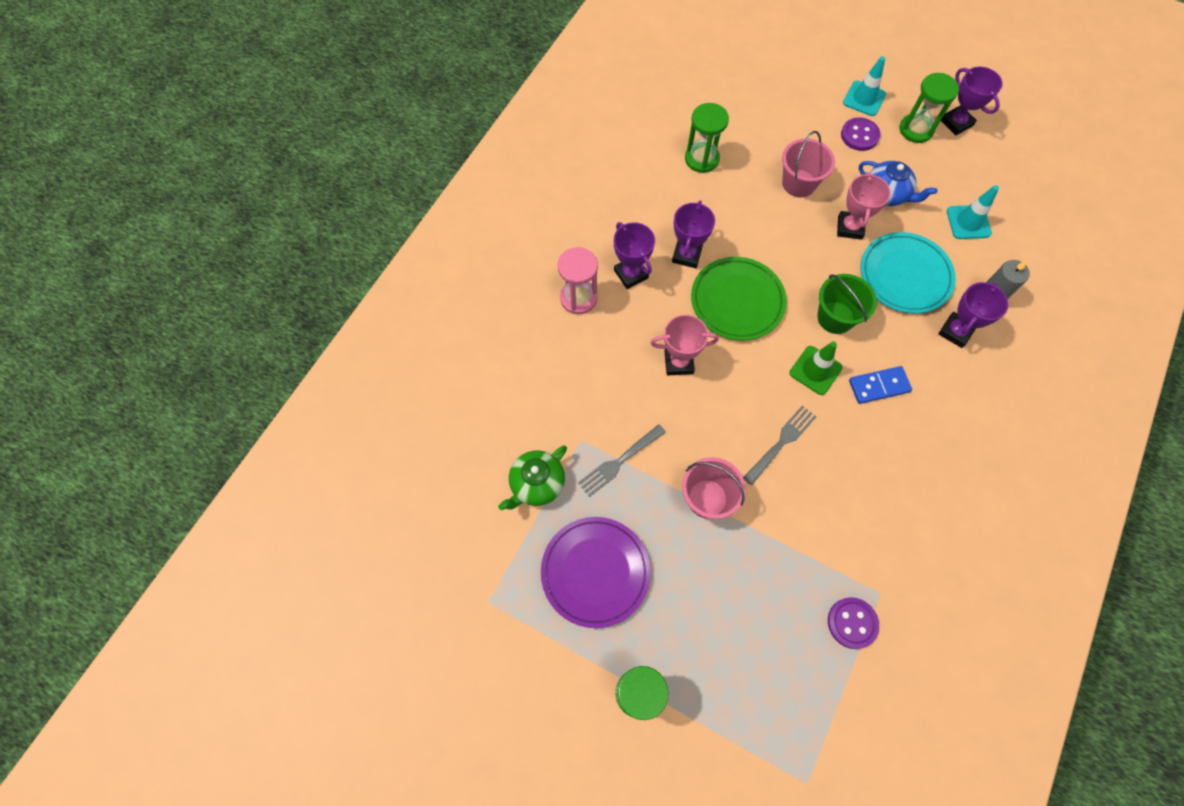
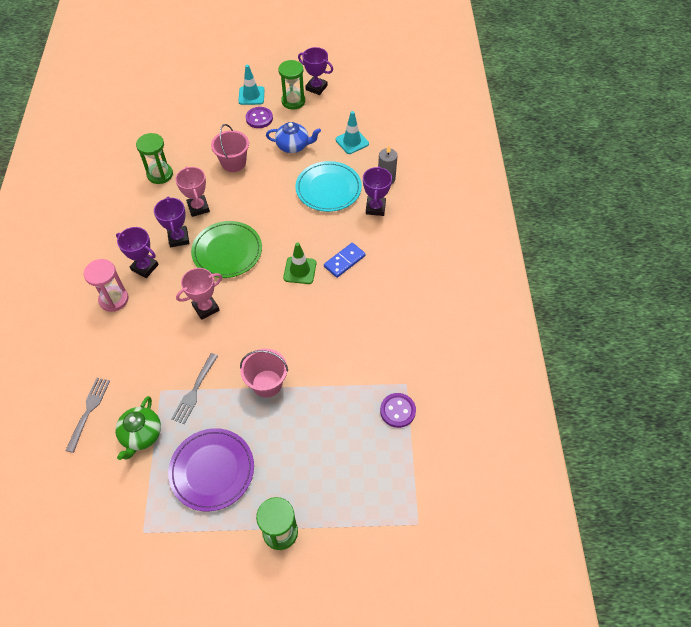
camera: 30 degrees left, 10 degrees down
(781, 443) = (299, 325): grey fork -> grey fork (88, 411)
(835, 317) = (297, 233): green bucket -> none
(849, 227) = (280, 175): pink trophy -> pink trophy (198, 207)

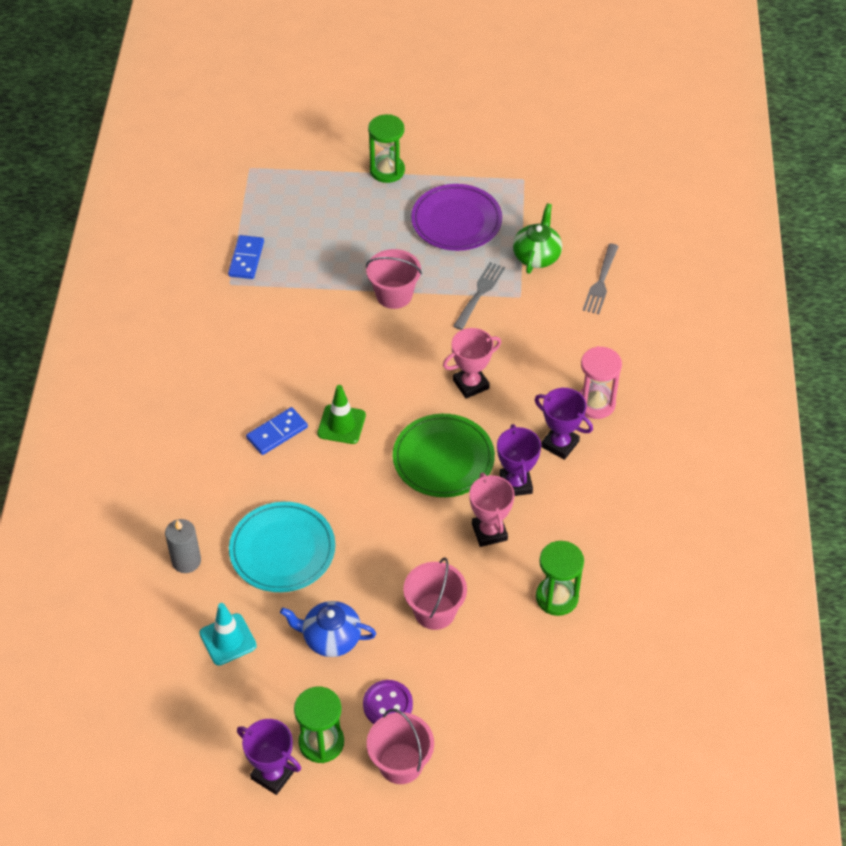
camera: 175 degrees left, 5 degrees down
(251, 96) = (400, 763): turquoise traffic cone -> pink bucket
(375, 208) = (215, 511): purple trophy -> none
(397, 411) = (246, 259): purple button -> blue domino

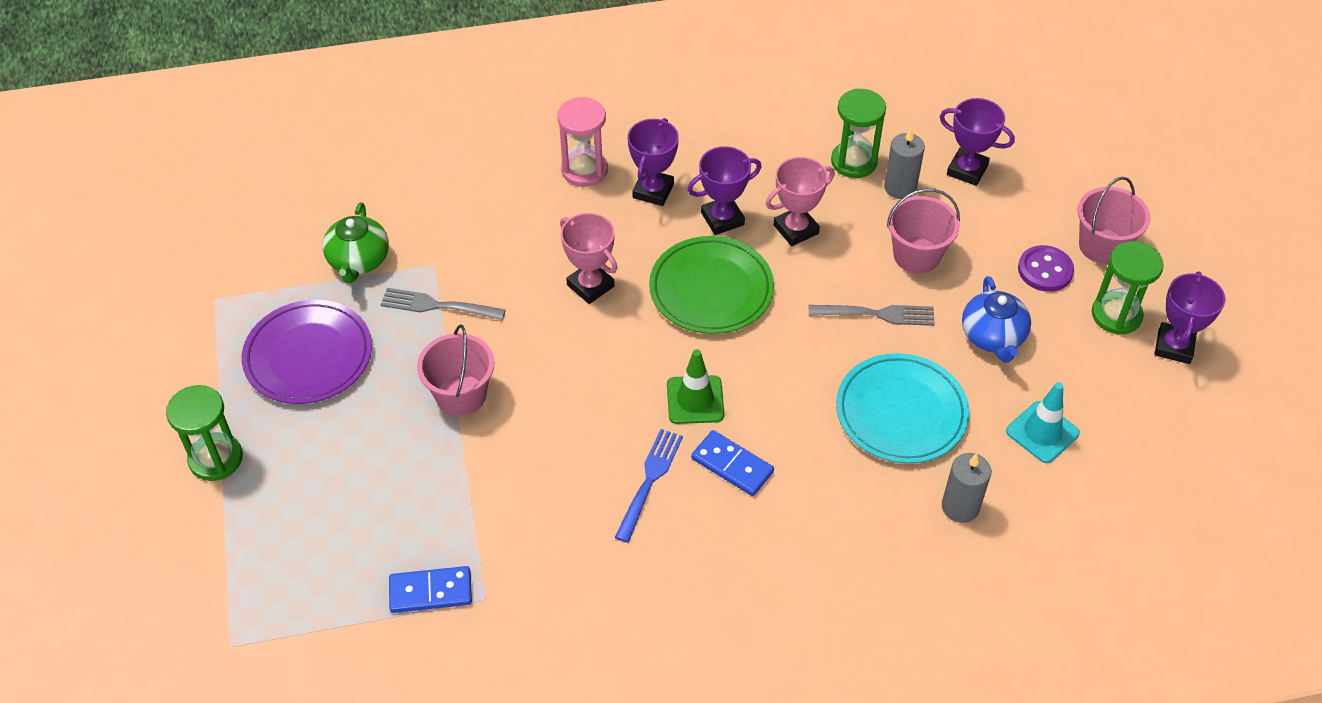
camera: 105 degrees left, 0 degrees up
(282, 383) = (649, 481): none -> blue fork
(516, 624) = (900, 187): none -> grey candle
(523, 685) = (967, 170): none -> purple trophy
(536, 256) = (358, 261): green teapot -> green teapot turned 90 degrees counterclockwise
(601, 281) = (390, 193): grey fork -> grey fork (876, 314)

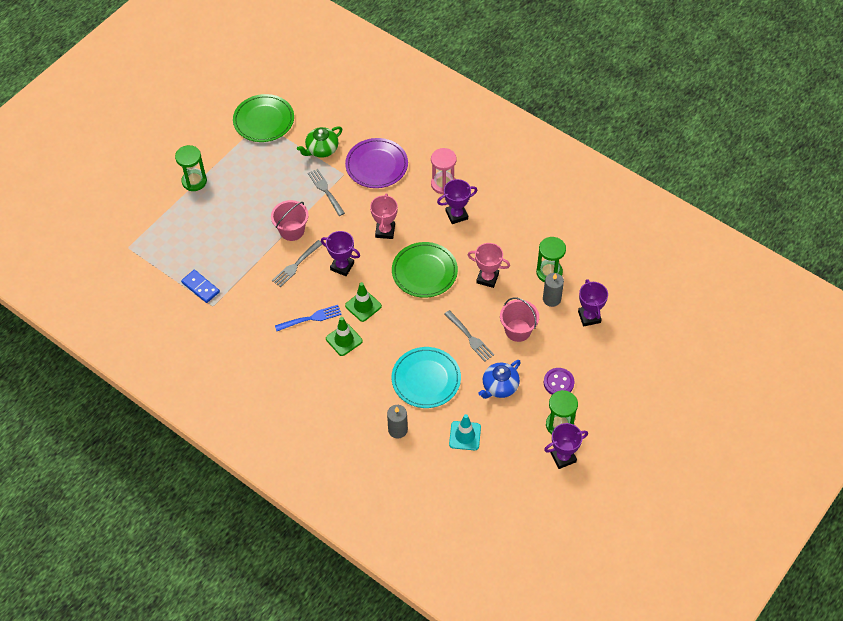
camera: 50 degrees right, 5 degrees up
(217, 292) = (264, 120): none -> green plate
(308, 356) = (263, 171): purple plate -> purple plate (376, 165)
(530, 432) = (296, 264): none -> grey fork
(722, 219) = (466, 249): purple trophy -> purple trophy (342, 266)
(732, 465) = (344, 340): blue domino -> green traffic cone
(1102, 246) = (596, 396): pink bucket -> none

